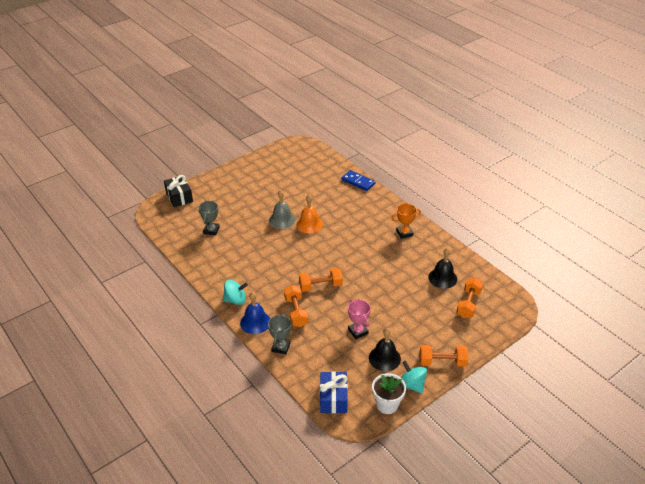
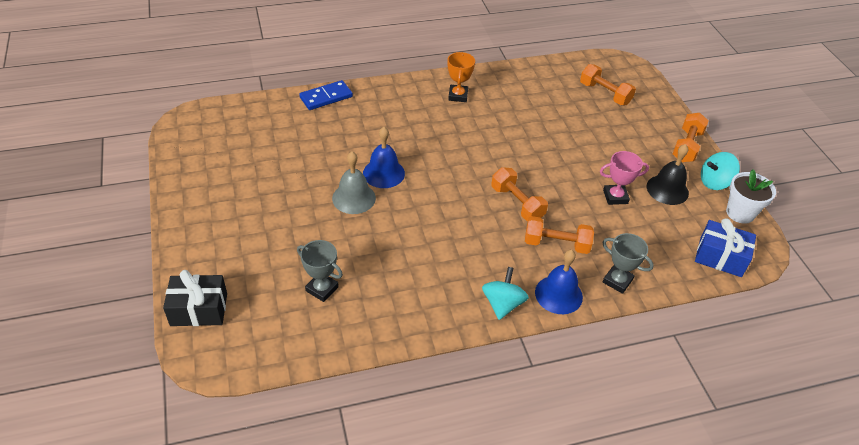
camera: 70 degrees left, 5 degrees up
(309, 224) = (383, 173): orange bell -> blue bell
(320, 286) = (517, 203): orange dumbbell -> orange dumbbell turned 45 degrees counterclockwise
(442, 278) = (554, 96): black bell -> none

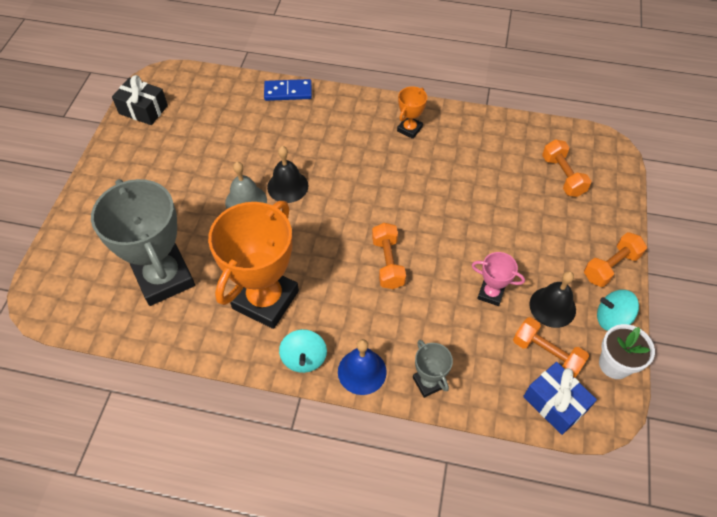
camera: 30 degrees right, 10 degrees up
(199, 309) = (62, 256): black gift -> black gift (143, 110)
(322, 289) = (164, 278): grey trophy -> grey trophy, size x2.19
(383, 173) = (287, 186): blue bell -> black bell
(433, 271) = (265, 300): none -> orange trophy
(502, 304) = (304, 358): turquoise spinning top -> turquoise spinning top turned 135 degrees clockwise
(556, 244) = (396, 320): orange dumbbell -> orange dumbbell (546, 354)

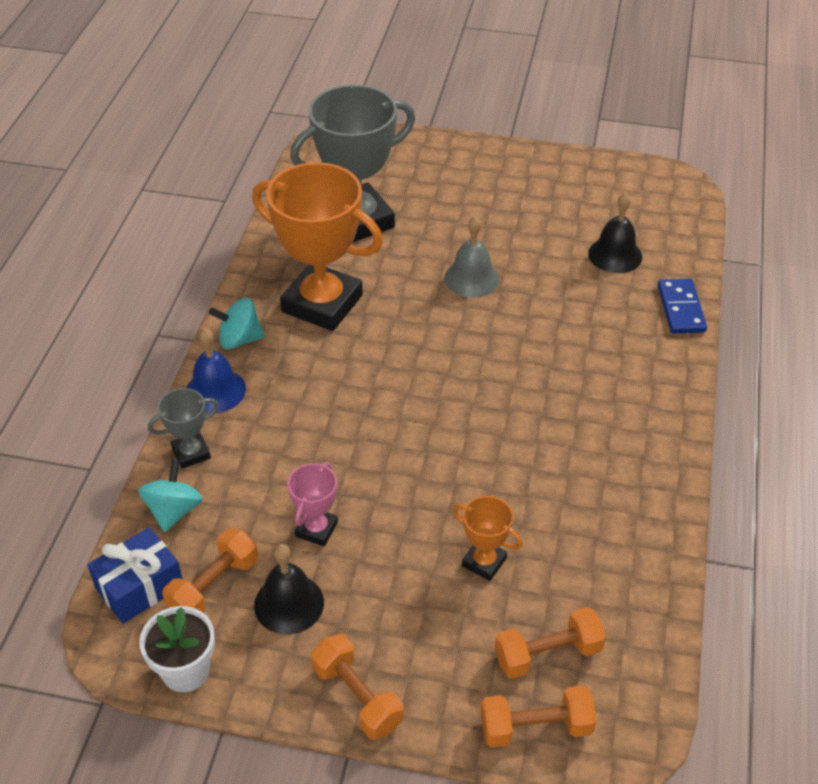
camera: 90 degrees right, 10 degrees down
(143, 110) = (618, 177): black gift -> none
(287, 186) = (499, 315): black bell -> black bell (615, 255)
(388, 263) = (372, 417): orange dumbbell -> orange dumbbell (535, 727)
(409, 129) = (627, 448): orange trophy -> orange trophy (484, 562)
(612, 319) = (261, 681): turquoise spinning top -> turquoise spinning top (174, 511)

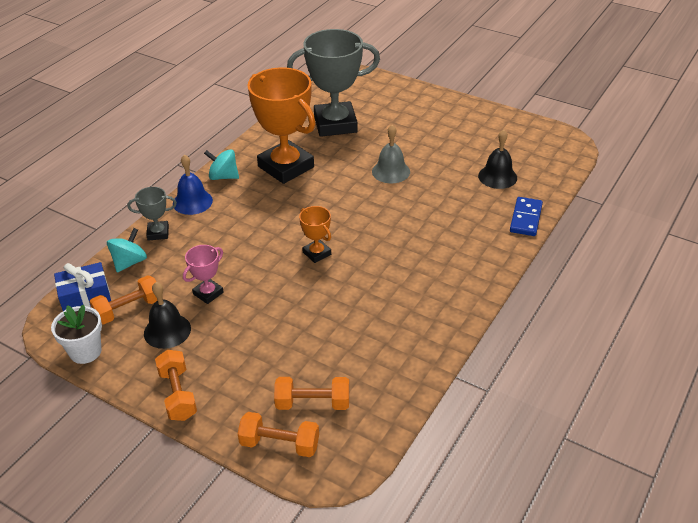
camera: 20 degrees right, 5 degrees down
(484, 562) = (302, 338): orange trophy -> orange trophy (317, 253)

